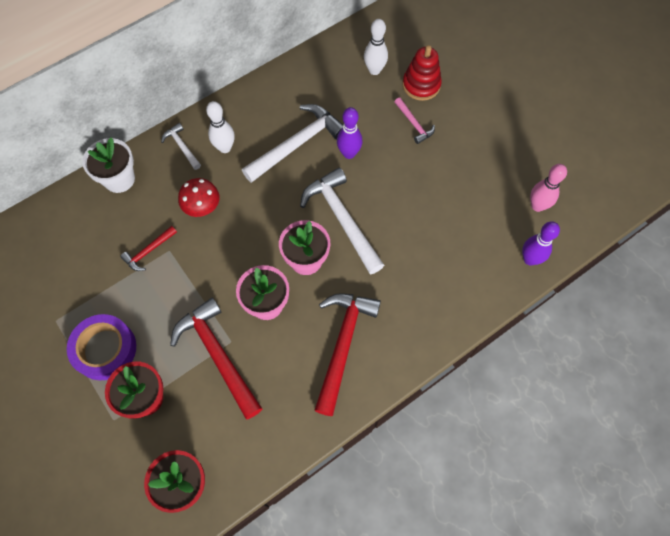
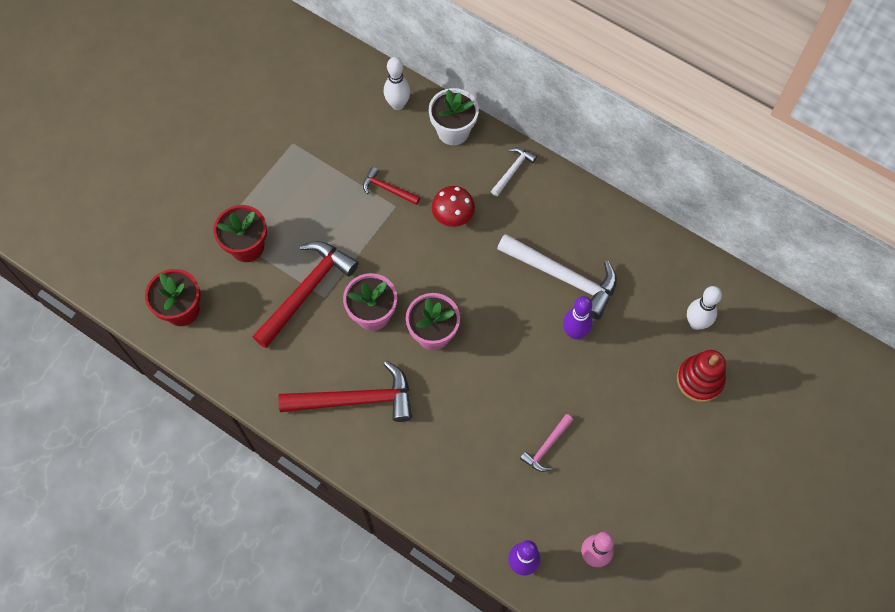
camera: 70 degrees right, 0 degrees up
(105, 349) = (280, 194): purple tape -> none
(225, 148) = (529, 210): white bowling pin -> white bowling pin (398, 104)
(342, 219) = (492, 352): white hammer -> none
(414, 124) = (643, 388): pink hammer -> pink hammer (546, 446)

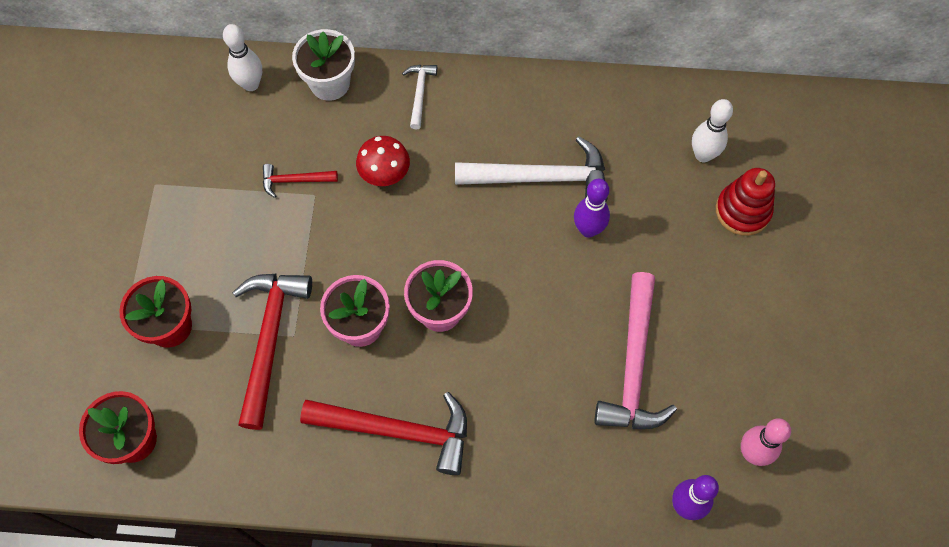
camera: 30 degrees left, 0 degrees up
(355, 399) = (398, 430): red hammer -> red hammer turned 45 degrees clockwise
(546, 446) = (634, 365): pink hammer -> pink hammer, size x2.01

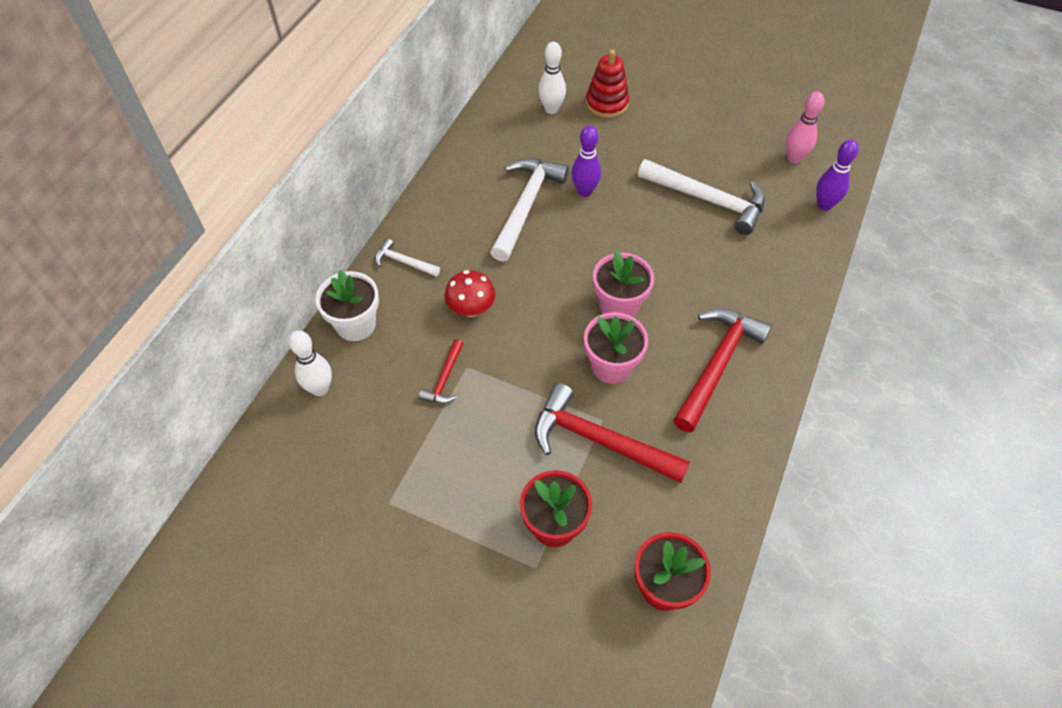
camera: 70 degrees left, 10 degrees down
(634, 365) = (708, 200): pink hammer -> white hammer

